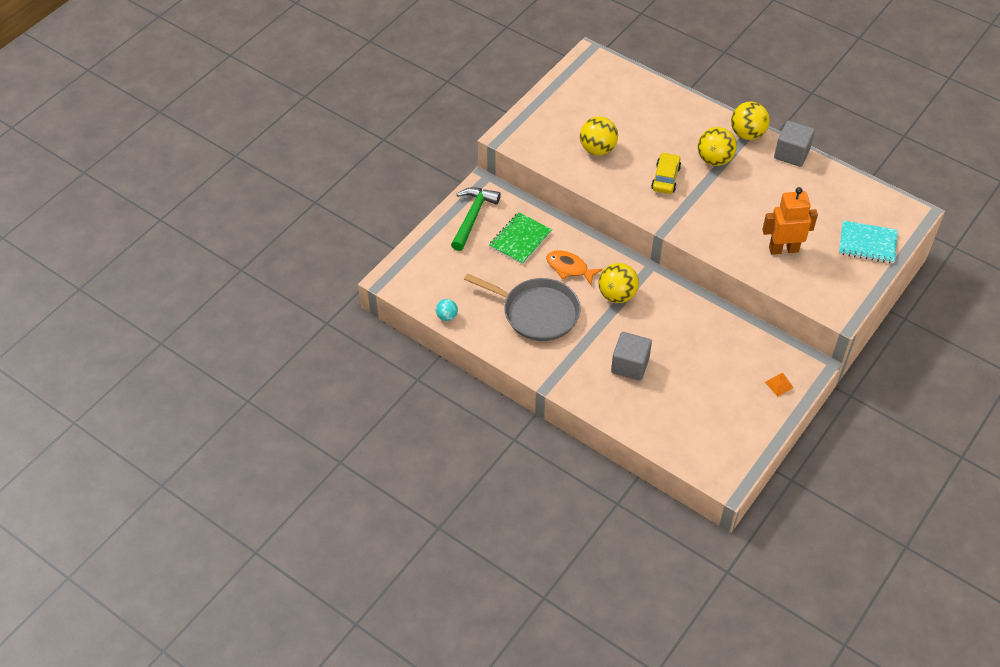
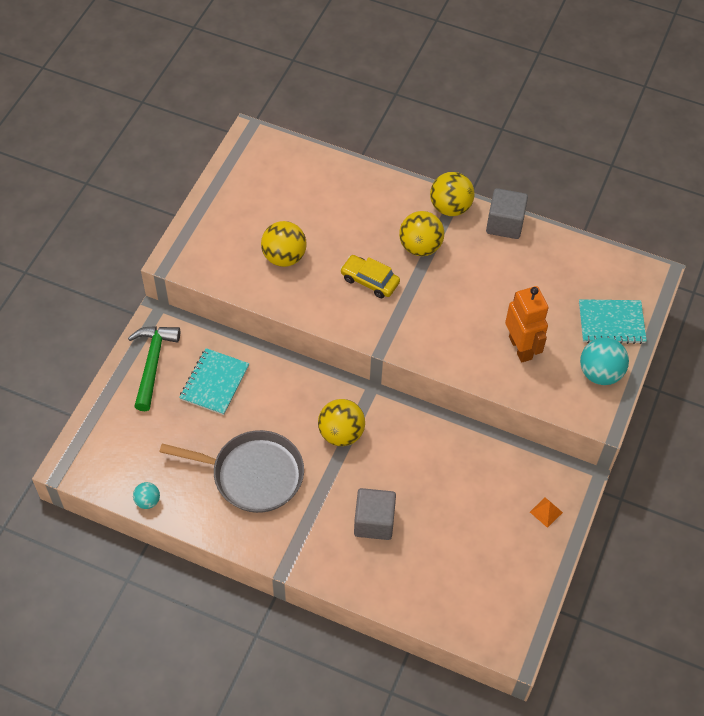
camera: 15 degrees left, 5 degrees up
(520, 239) = (214, 382): green notebook -> turquoise notebook
(569, 268) = (279, 409): orange fish -> none
(665, 178) = (369, 281): yellow car -> yellow car turned 60 degrees counterclockwise
(783, 249) = (521, 348): orange robot -> orange robot turned 90 degrees clockwise
(848, 280) = (600, 373): none -> turquoise ball

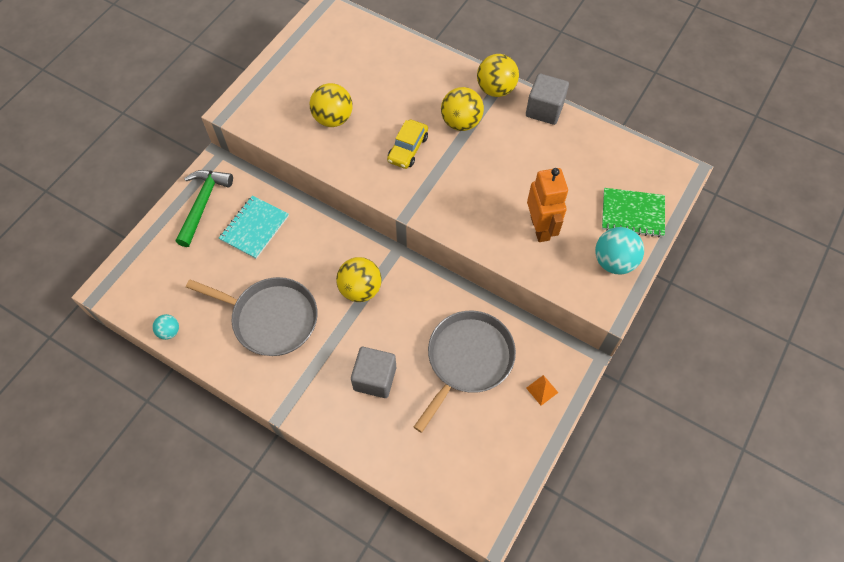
camera: 10 degrees right, 5 degrees up
(369, 281) = (408, 149): yellow car -> yellow car turned 105 degrees counterclockwise
(465, 491) = (467, 360): none -> grey pan
(611, 323) = (632, 214): turquoise notebook -> green notebook

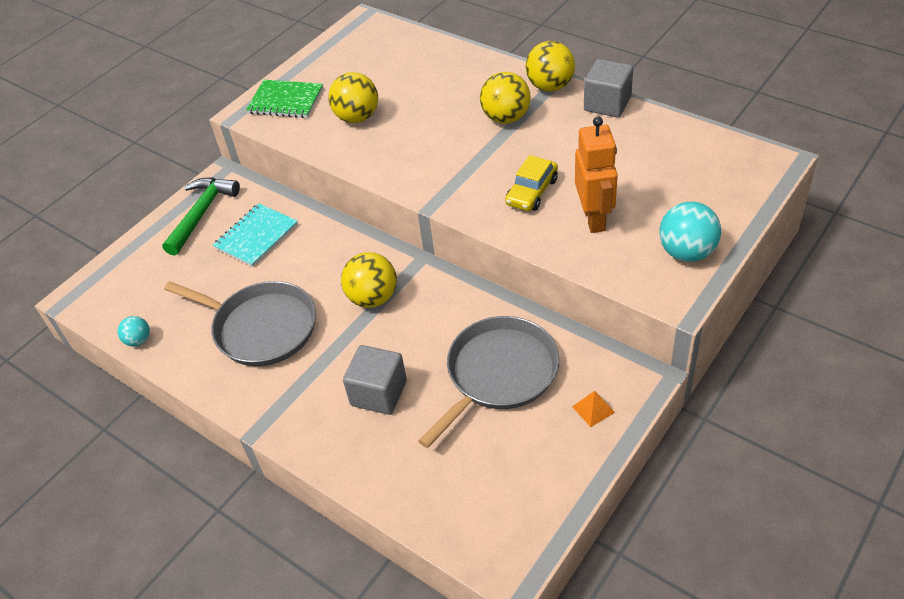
camera: 10 degrees right, 15 degrees down
(408, 149) = (440, 144): yellow car -> yellow car (532, 192)
(632, 214) = (712, 203): green notebook -> green notebook (285, 101)

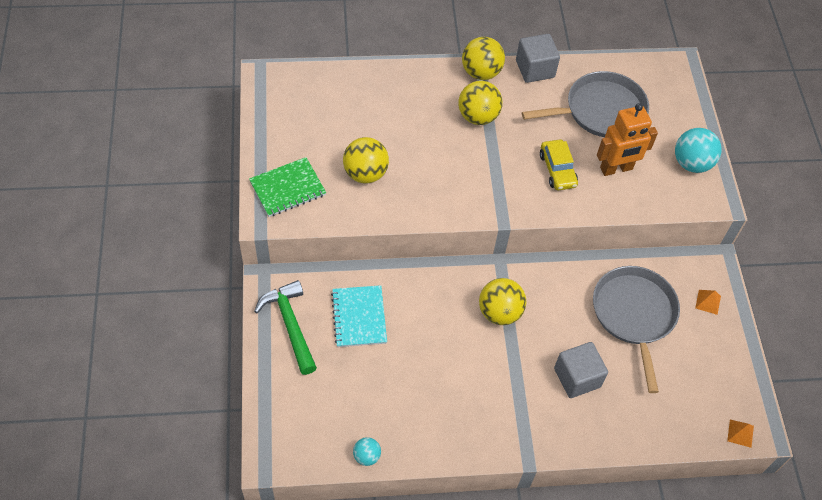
camera: 50 degrees left, 10 degrees up
(261, 328) = (446, 385): grey pan -> grey pan (600, 111)
(486, 555) = (740, 433): none -> orange pyramid
(594, 218) = (616, 169): orange robot -> orange robot turned 120 degrees clockwise

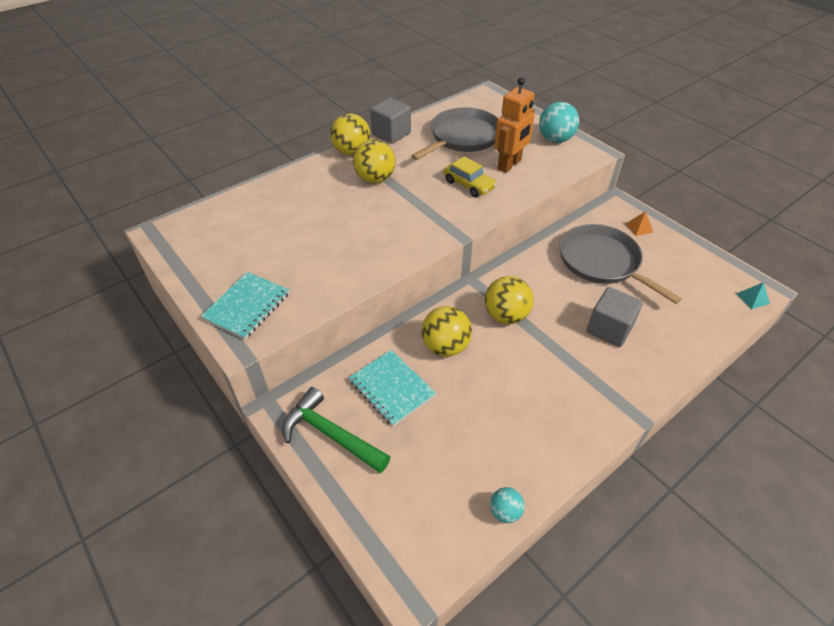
camera: 30 degrees left, 10 degrees down
(287, 188) = (247, 306): green notebook -> turquoise notebook
(365, 173) = (313, 259): yellow ball -> yellow ball (445, 347)
(740, 433) = (752, 298): orange pyramid -> turquoise pyramid

